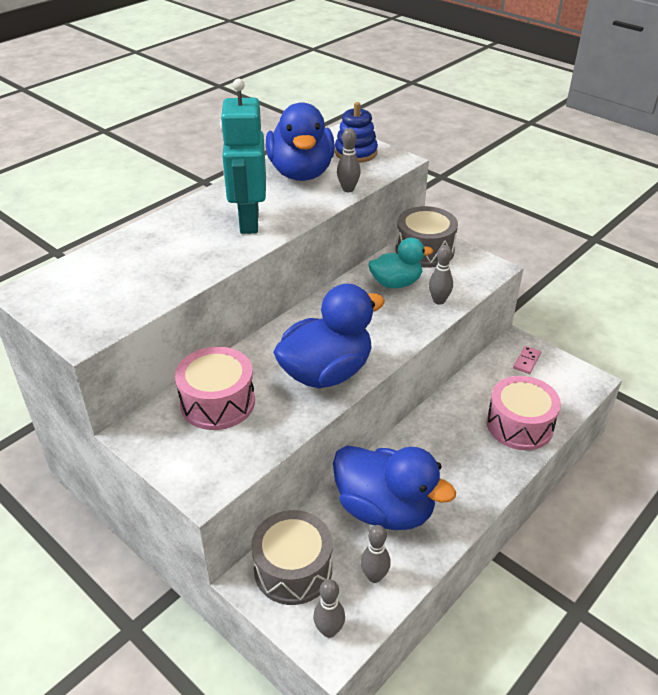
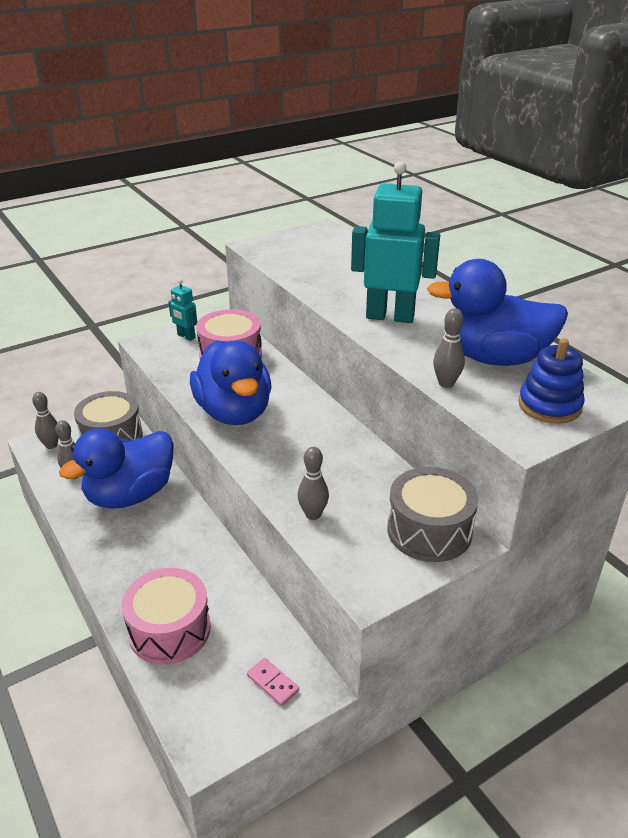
camera: 105 degrees right, 5 degrees down
(179, 455) = (186, 336): none -> turquoise robot
(396, 283) = (361, 487): turquoise duck -> none

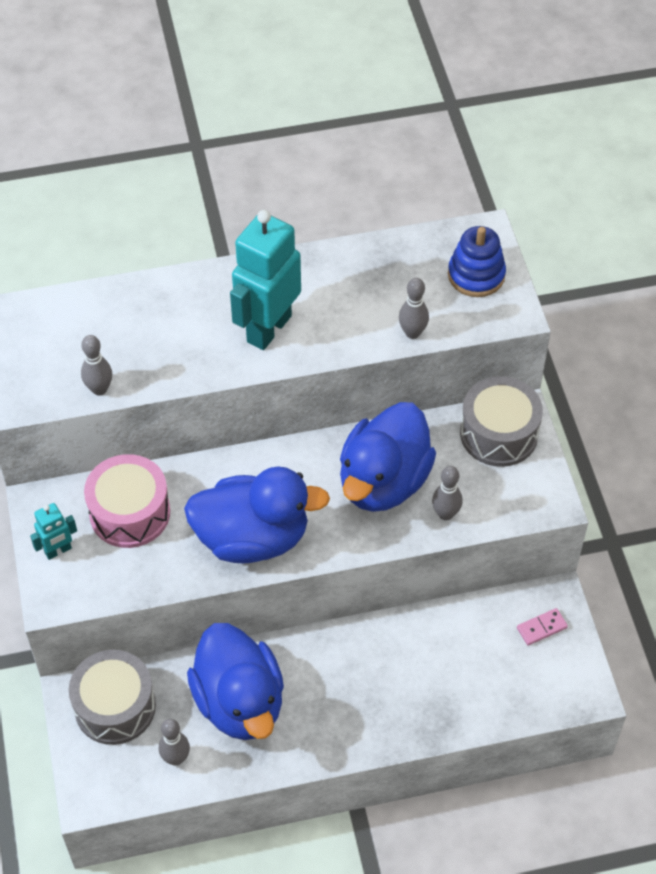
camera: 70 degrees left, 20 degrees up
(51, 445) = (101, 779): grey bowling pin -> grey bowling pin (99, 389)
(169, 630) = (454, 697): pink drum -> none
(494, 358) = (385, 279): blue duck -> blue duck (383, 481)

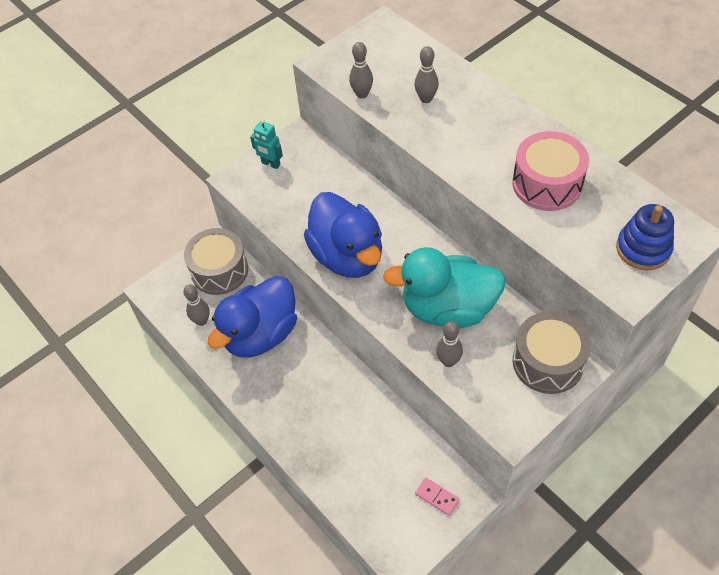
camera: 65 degrees right, 0 degrees up
(130, 513) = (322, 183): pink drum -> pink drum (547, 184)
(268, 328) = (482, 152): turquoise robot -> none
(383, 481) = (448, 308): blue duck -> turquoise duck
(412, 333) = (551, 235): grey bowling pin -> grey bowling pin (426, 99)

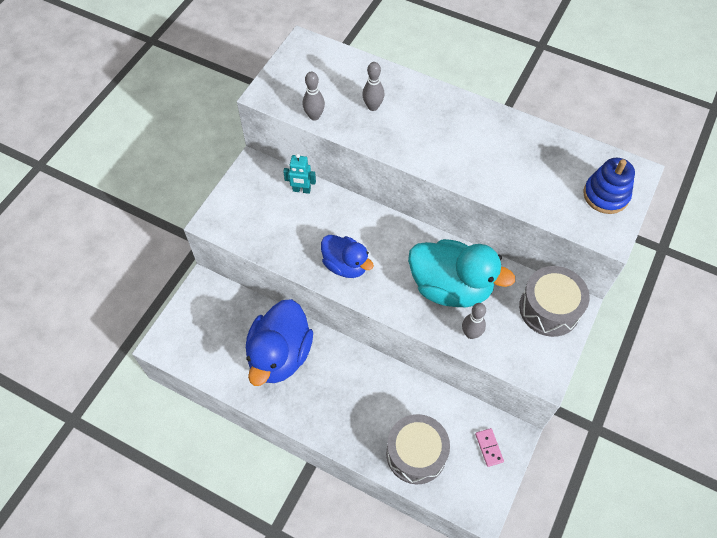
camera: 25 degrees left, 5 degrees up
(202, 321) = (220, 359): grey bowling pin -> none
(219, 270) = (216, 307): grey drum -> grey drum (416, 453)
(270, 164) = (238, 198): turquoise robot -> turquoise robot (301, 190)
(347, 256) = (345, 265): blue duck -> blue duck, size x0.61
(437, 497) = (489, 448): pink domino -> pink domino turned 60 degrees clockwise
(448, 308) = (450, 287): turquoise duck -> turquoise duck turned 135 degrees counterclockwise
(547, 184) = (507, 158): pink drum -> none

